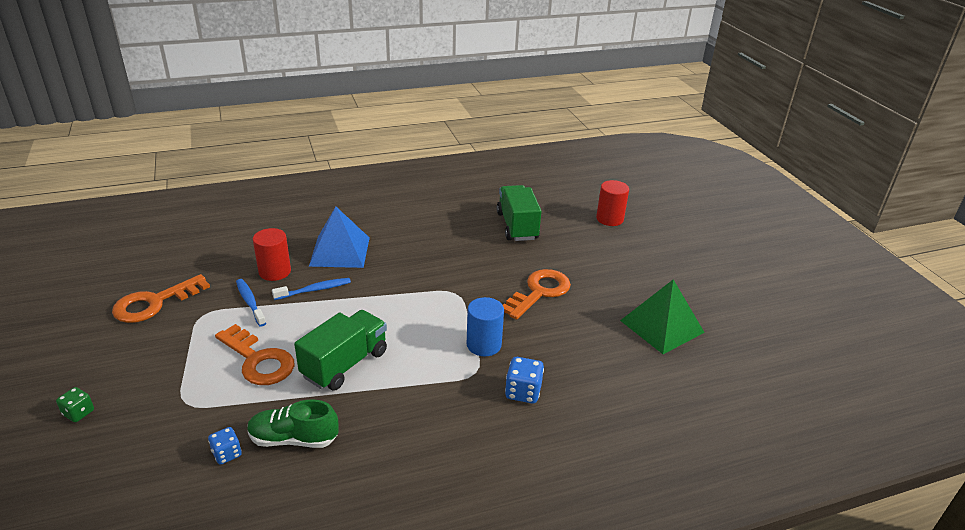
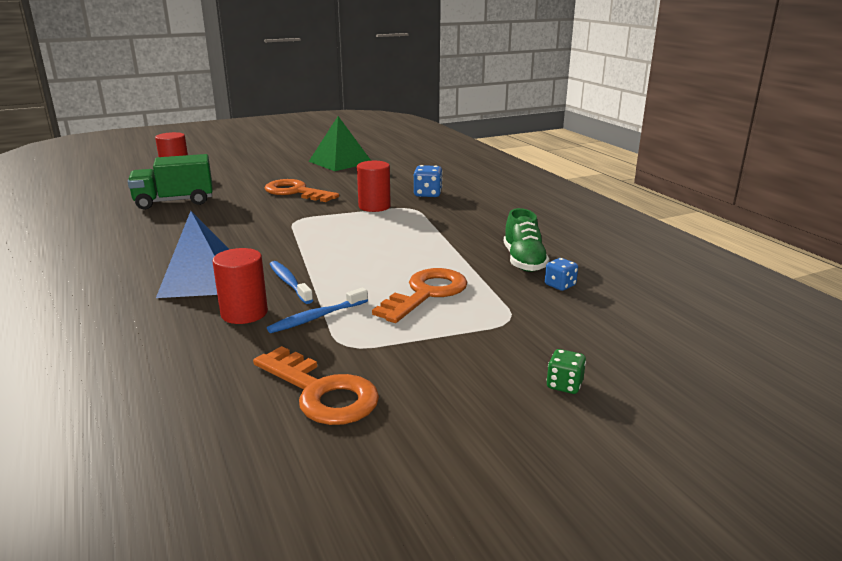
camera: 95 degrees left, 10 degrees down
(345, 364) = (417, 253): green truck -> none
(484, 345) = (374, 206): blue cylinder -> red cylinder

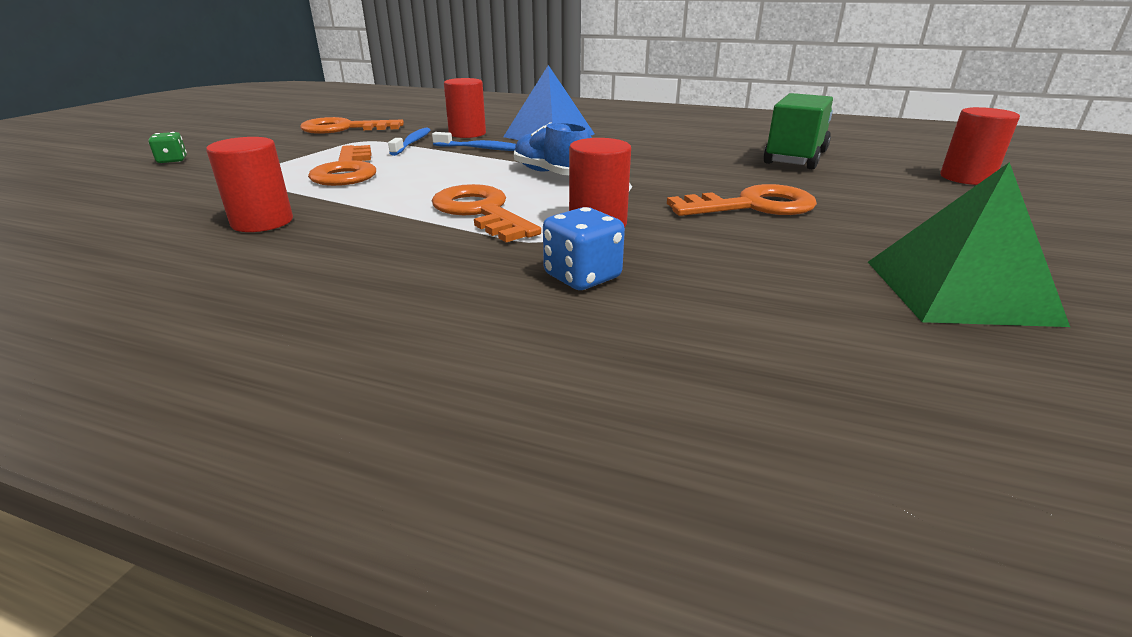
camera: 135 degrees right, 5 degrees up
(315, 239) = (551, 174): none -> blue shoe
(408, 228) = (480, 212): none -> orange key
(523, 261) = (262, 222): green shoe -> red cylinder
(560, 285) = (195, 211): blue dice -> none

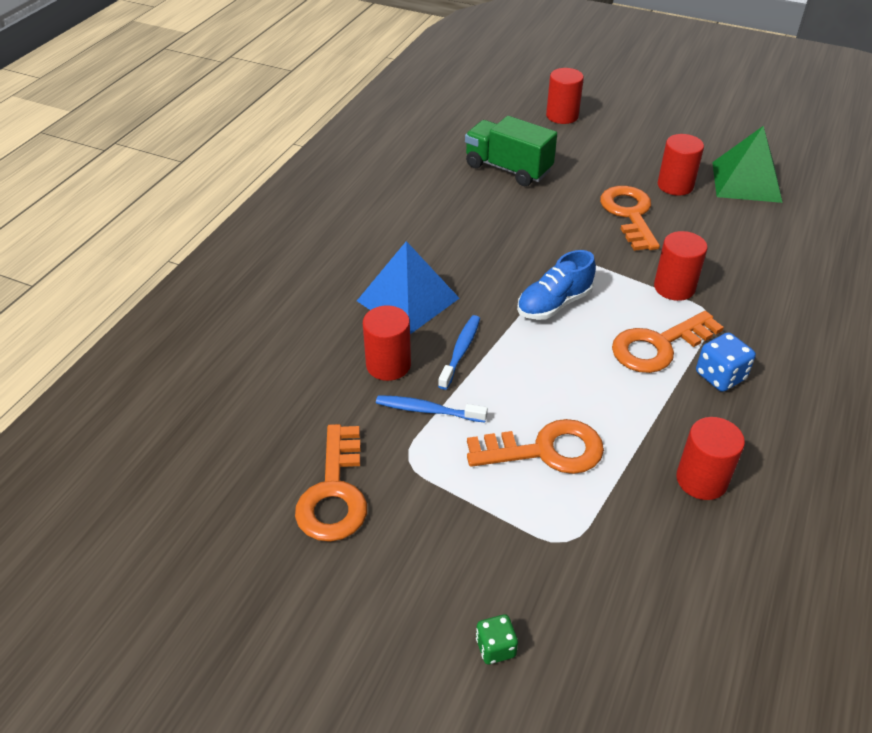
camera: 85 degrees left, 15 degrees up
(582, 277) = (762, 301): blue dice -> blue dice (720, 376)
(865, 234) = (675, 185): none -> red cylinder

